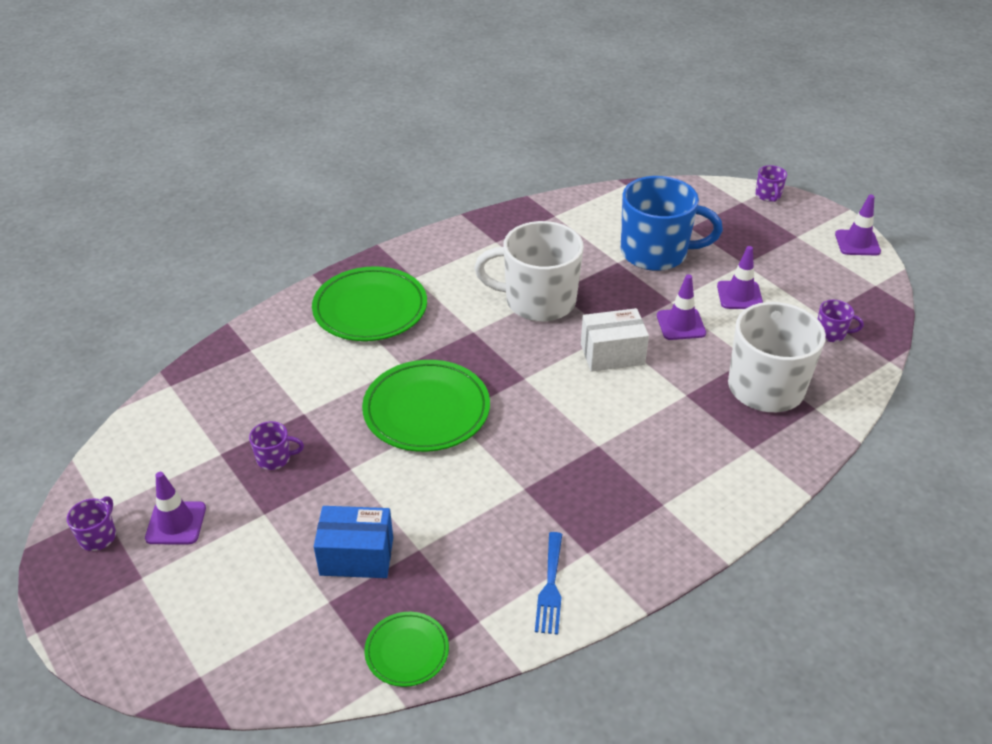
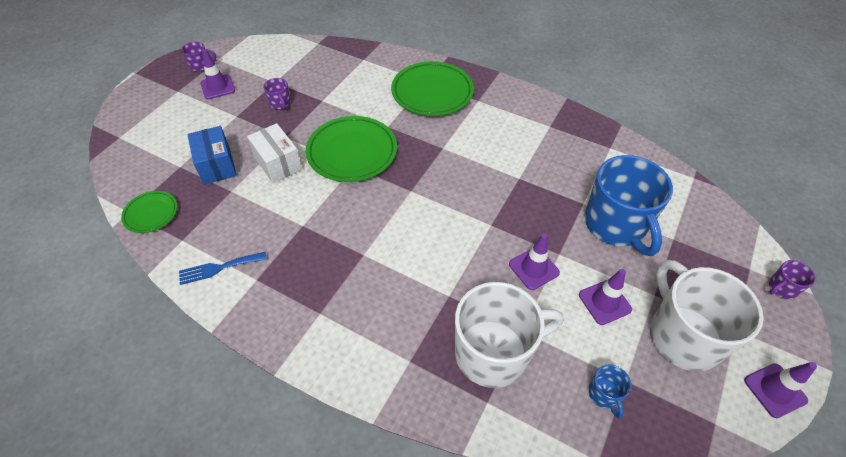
camera: 65 degrees right, 10 degrees up
(538, 301) = (499, 171): white mug -> white mug (682, 336)
(612, 354) = (467, 233): white box -> white box (278, 163)
(831, 333) = (604, 394): purple mug -> blue mug

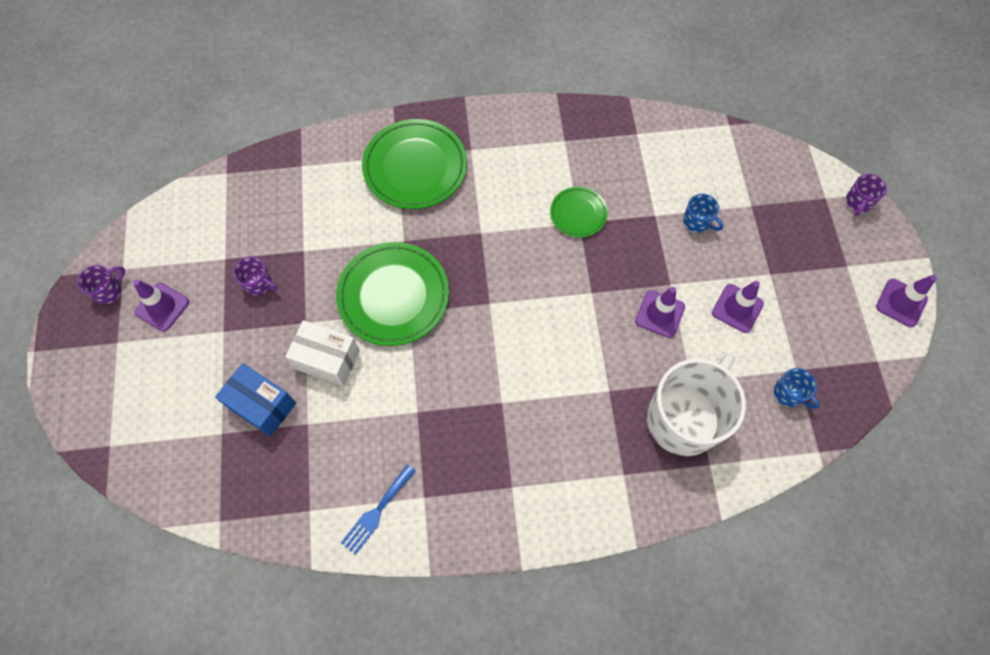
camera: 35 degrees left, 15 degrees up
(151, 213) = (246, 506): green plate -> green plate (578, 214)
(616, 225) = (697, 222): blue mug -> blue mug, size x0.41
(682, 336) = (813, 299): white mug -> none

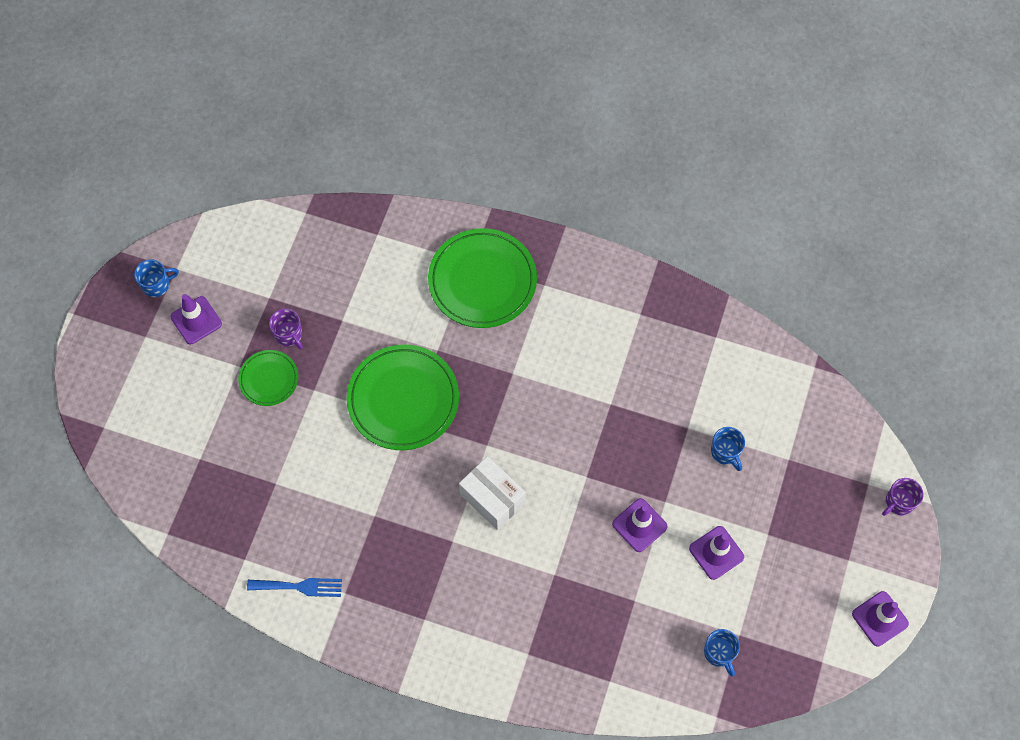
camera: 25 degrees right, 0 degrees up
(109, 290) = (157, 284): purple mug -> blue mug
(262, 405) = (244, 449): blue box -> none
(327, 359) = (318, 433): white box -> white box (492, 498)
(376, 512) = (299, 587): blue fork -> blue fork turned 150 degrees counterclockwise
(578, 214) = (614, 394): green plate -> green plate (269, 379)
(684, 418) = (609, 630): white mug -> none

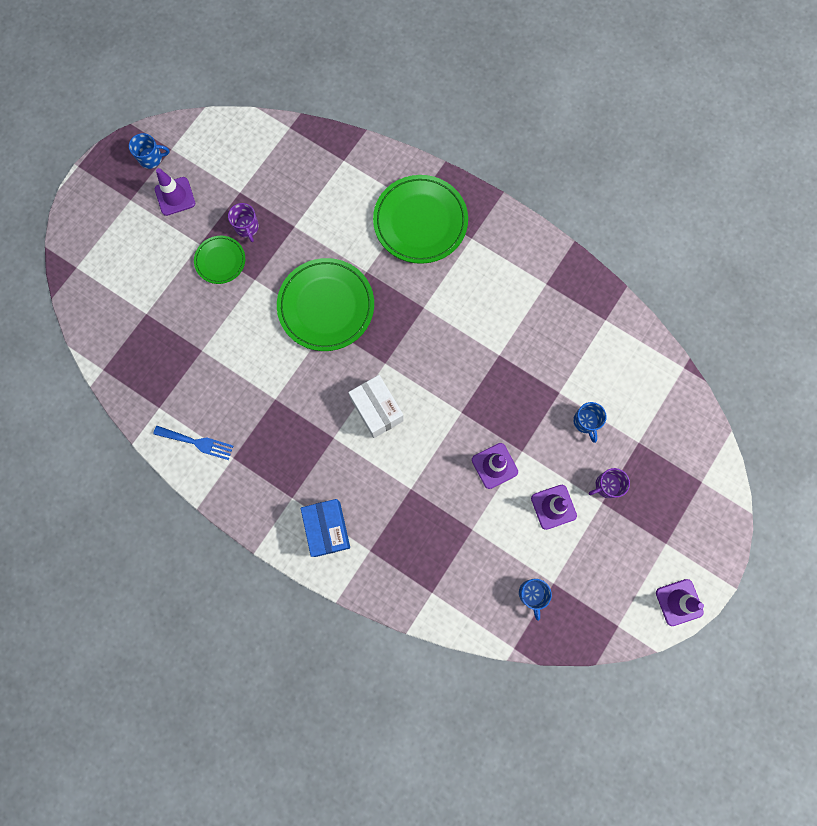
camera: 15 degrees right, 10 degrees up
(474, 642) = (327, 529): none -> blue box
(898, 502) = (724, 505): purple mug -> purple mug (606, 485)

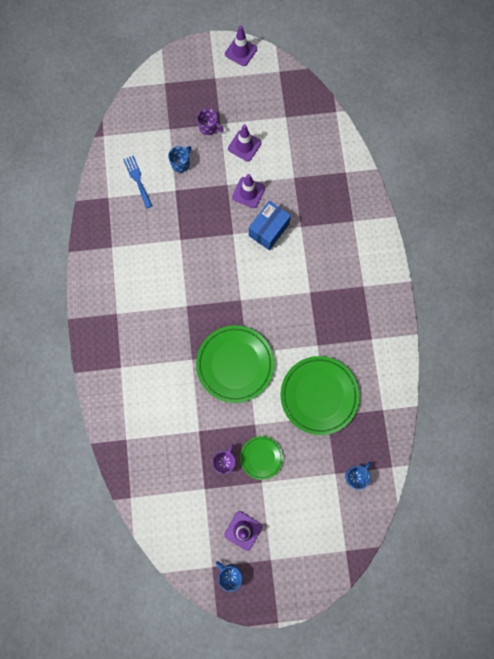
camera: 130 degrees left, 0 degrees up
(197, 442) = (382, 367): blue fork -> blue fork (137, 179)
(327, 529) = (362, 252): blue box -> blue box (268, 230)
(377, 410) = (272, 281): white box -> none
(420, 222) = (130, 353): green plate -> green plate (319, 395)
(531, 594) = (301, 123): blue mug -> blue mug (355, 476)

